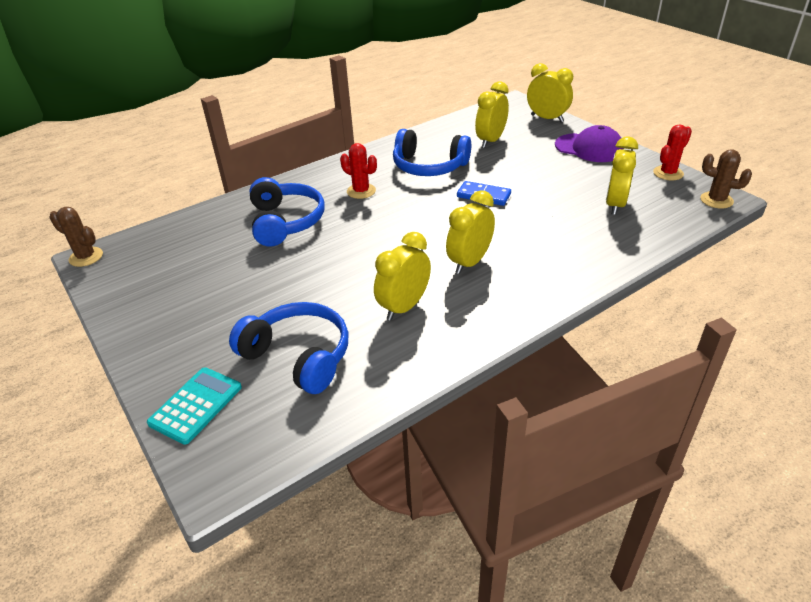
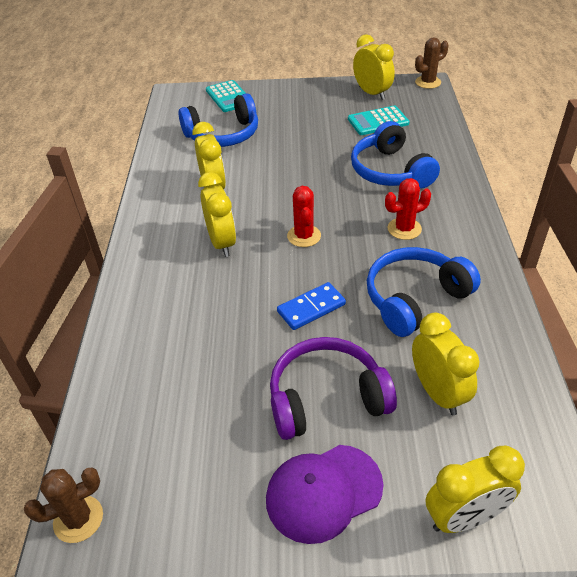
camera: 125 degrees right, 5 degrees up
(196, 258) = (378, 121): none -> turquoise calculator
(286, 222) = (390, 171): blue headphones -> blue headphones turned 45 degrees clockwise
(540, 166) = (326, 398): none -> purple headphones
(615, 204) = (183, 405): yellow clock -> yellow clock (372, 93)
(668, 173) = (177, 528): red cactus -> red cactus (304, 236)

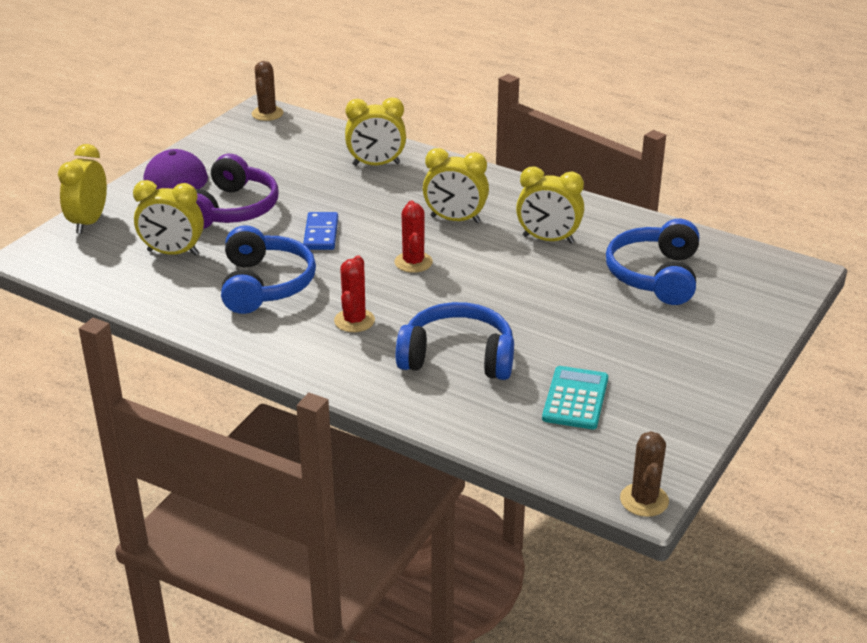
camera: 120 degrees right, 10 degrees down
(229, 97) = (754, 308): turquoise calculator -> none
(304, 236) = (413, 262): red cactus -> red cactus turned 60 degrees clockwise
(372, 93) = (658, 428): yellow clock -> yellow clock (376, 164)

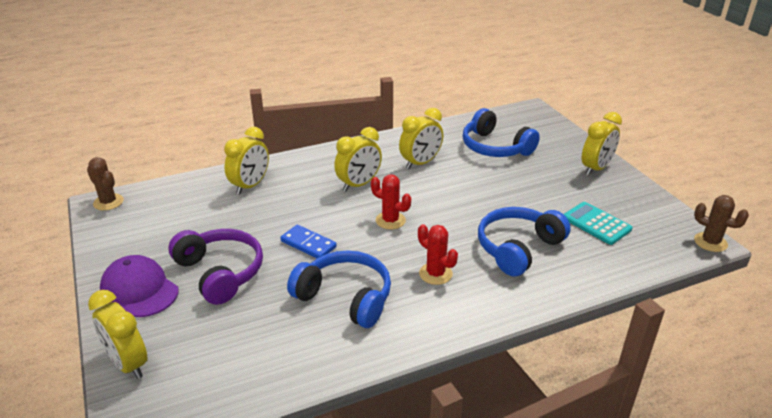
camera: 55 degrees left, 0 degrees up
(173, 253) = (243, 329): yellow clock -> yellow clock (596, 168)

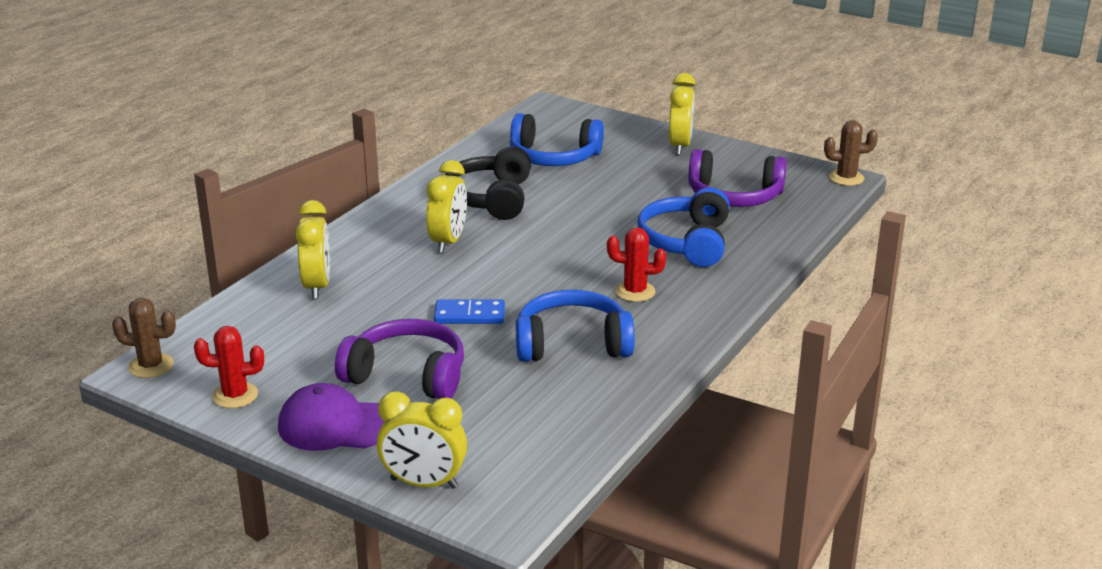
camera: 35 degrees left, 5 degrees down
(390, 220) = (529, 263): red cactus -> red cactus (235, 395)
(420, 163) = (491, 198): yellow clock -> black headphones
(596, 224) = (734, 196): turquoise calculator -> purple headphones

